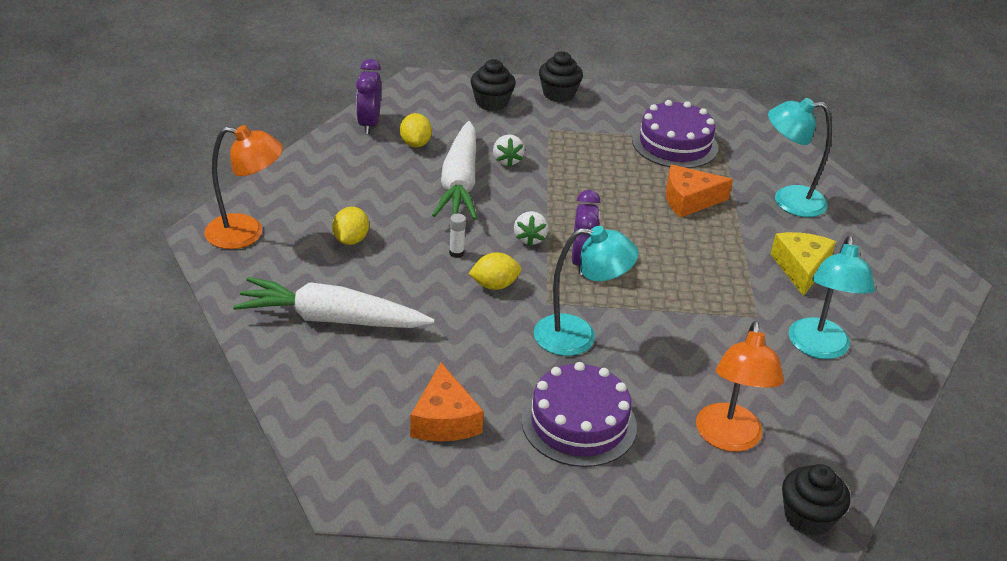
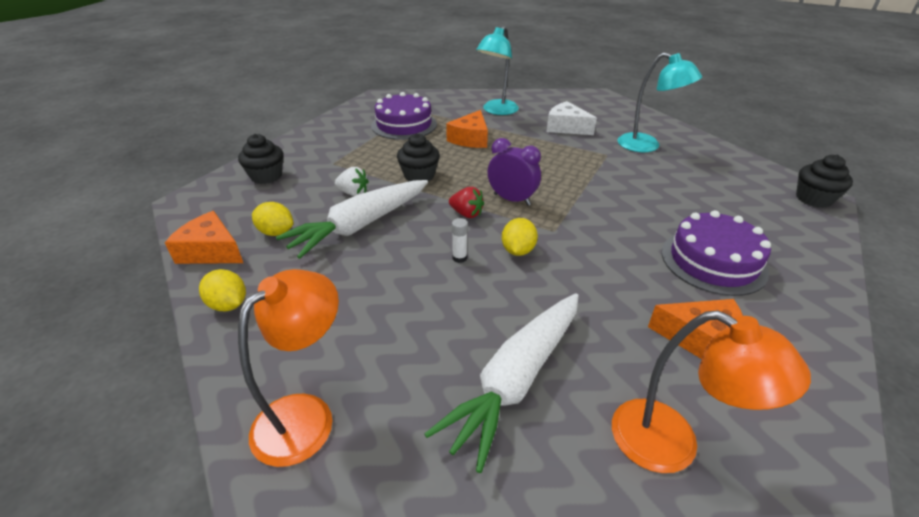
camera: 60 degrees left, 0 degrees up
(350, 240) = (389, 322): yellow lemon -> yellow lemon (228, 305)
(369, 124) = (211, 251): purple clock -> orange cheese
(459, 183) = (360, 226): white carrot -> white carrot turned 105 degrees clockwise
(530, 238) = (466, 214): white strawberry -> red strawberry
(558, 94) = (294, 146): black cupcake -> black cupcake (419, 176)
(578, 337) = (604, 229): turquoise lamp -> none
(728, 439) = (734, 203): orange lamp -> orange lamp (672, 445)
(801, 268) = (566, 127): yellow cheese -> white cheese

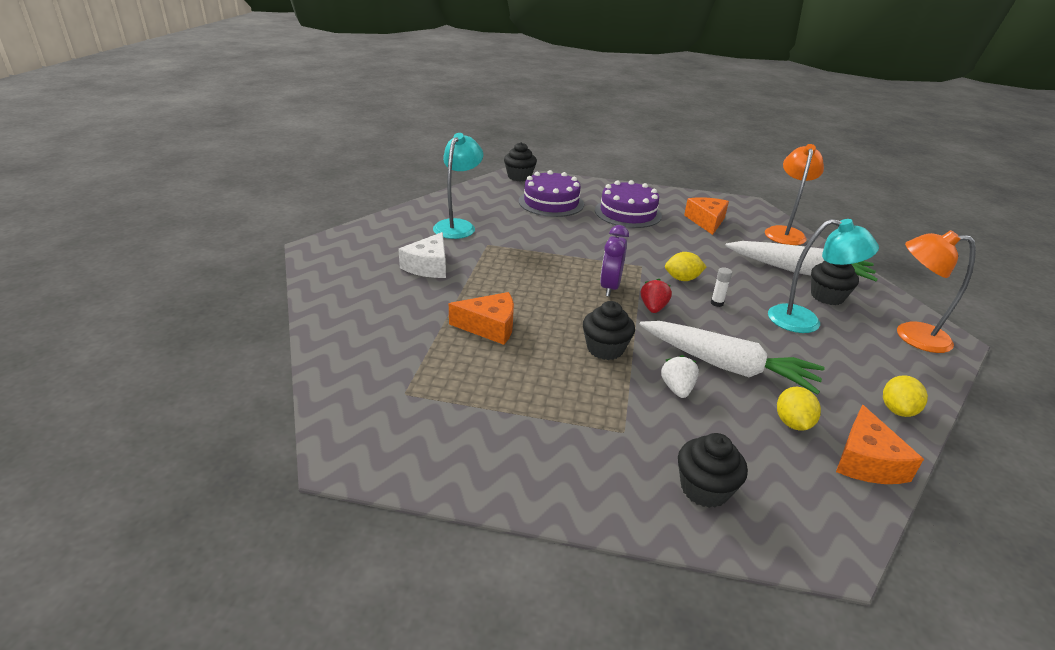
camera: 110 degrees left, 5 degrees down
(404, 125) = (468, 393): purple cake -> purple cake (551, 202)
(436, 372) = (827, 297): none -> black cupcake
(496, 111) = (388, 317): turquoise lamp -> turquoise lamp (805, 321)

